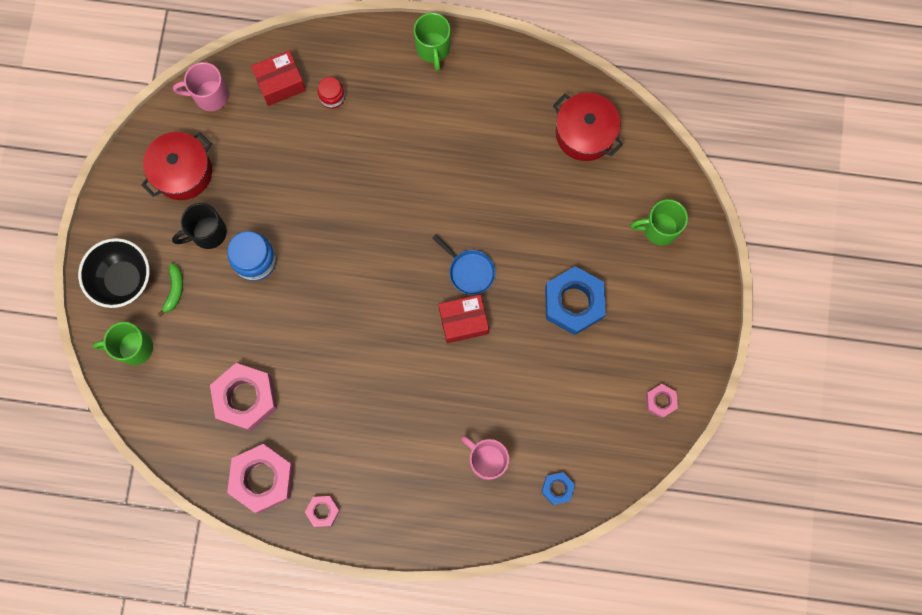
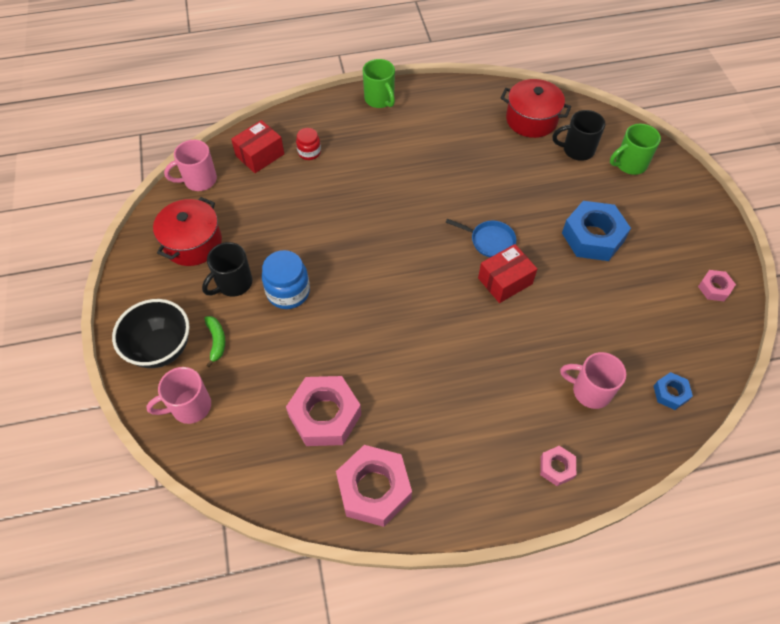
camera: 20 degrees left, 20 degrees down
(133, 347) = (190, 407): green mug -> pink mug
(323, 511) = (452, 499): pink nut -> pink nut (556, 467)
(613, 191) = (577, 150): none -> black mug

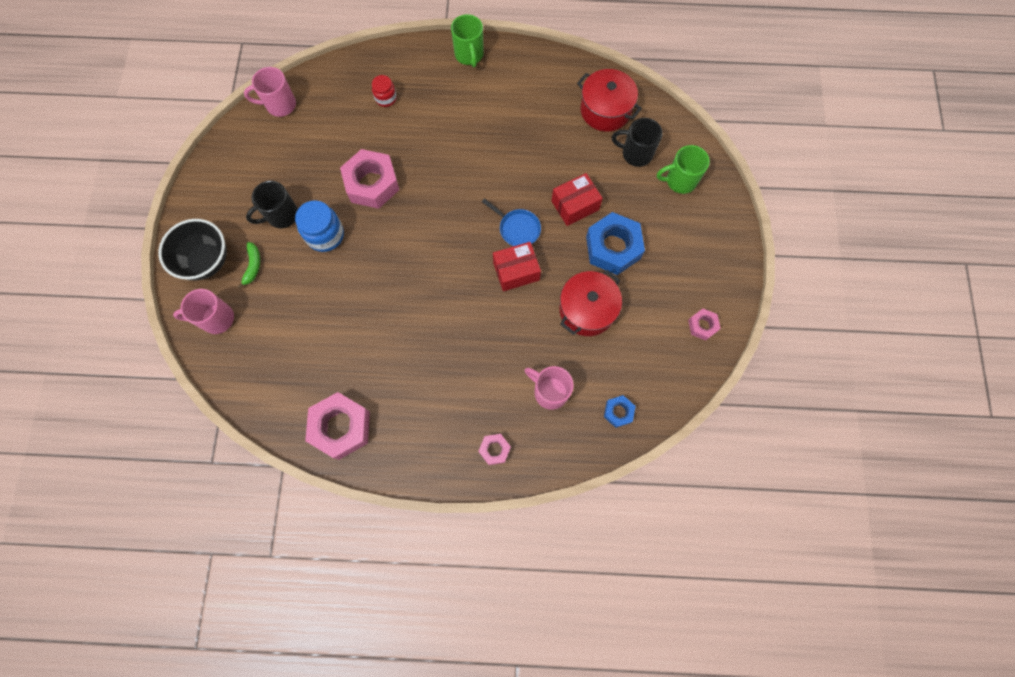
camera: 15 degrees right, 15 degrees up
(193, 243) = (258, 167): red pot -> red pot (587, 310)
(260, 155) = (340, 91): red box -> red box (575, 205)
(325, 415) = (322, 355): pink nut -> pink nut (372, 184)

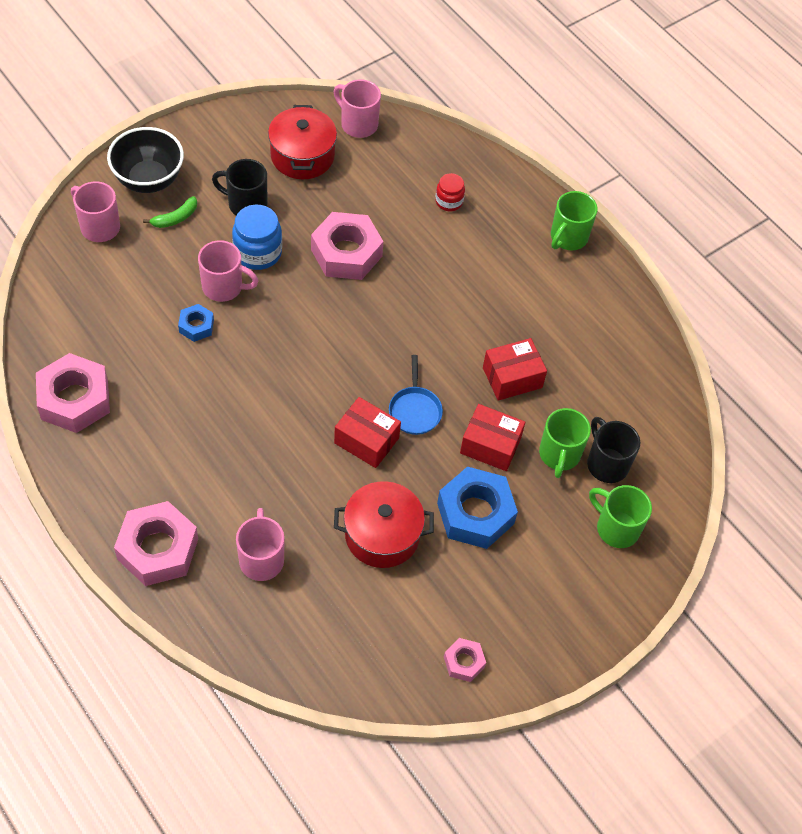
camera: 45 degrees right, 15 degrees down
(334, 274) = (224, 287): none -> pink mug
(494, 450) = (158, 549): pink nut -> pink nut, size x2.00
(539, 159) = (512, 377): none -> red box
(605, 110) = (629, 401): red pot -> red pot (302, 156)
(610, 174) = (559, 455): none -> green mug
(618, 412) = (293, 640): blue nut -> blue nut (196, 326)

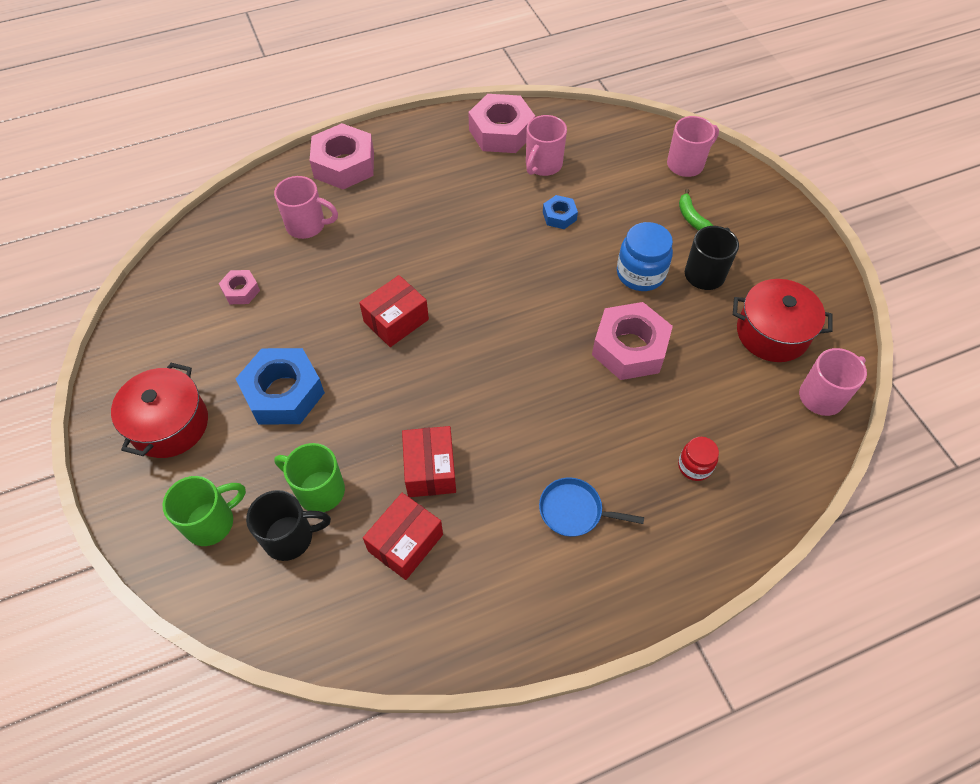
camera: 110 degrees right, 0 degrees up
(149, 180) = (742, 204): black bowl -> none
(224, 287) = (601, 242): pink mug -> pink mug (543, 165)
(382, 535) = (293, 313): red pot -> red pot (170, 424)
(415, 410) = (417, 368): blue pan -> blue pan (574, 511)
(464, 662) = (144, 348): pink nut -> pink nut (241, 291)
(490, 445) = (354, 426): red box -> red box (405, 543)
(568, 237) = (622, 594): green mug -> none

